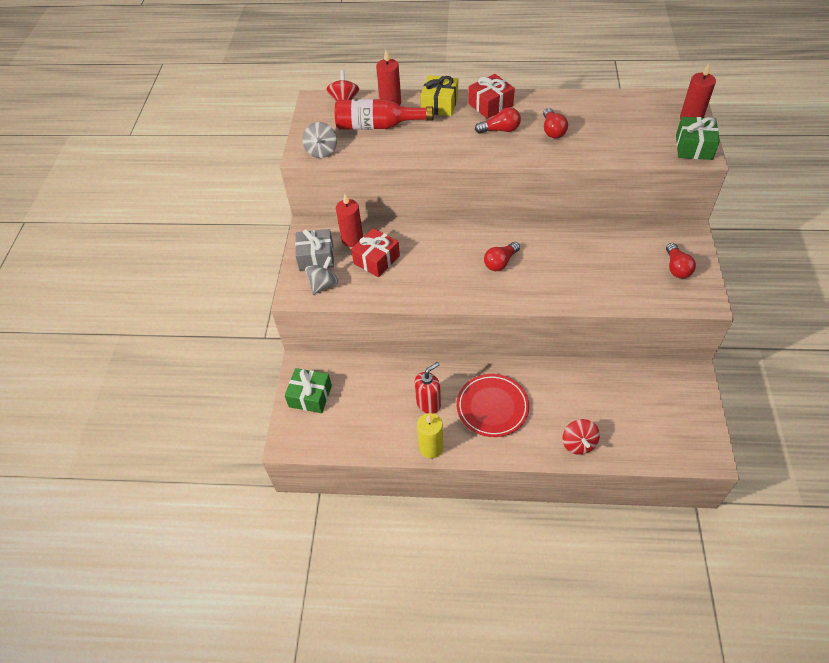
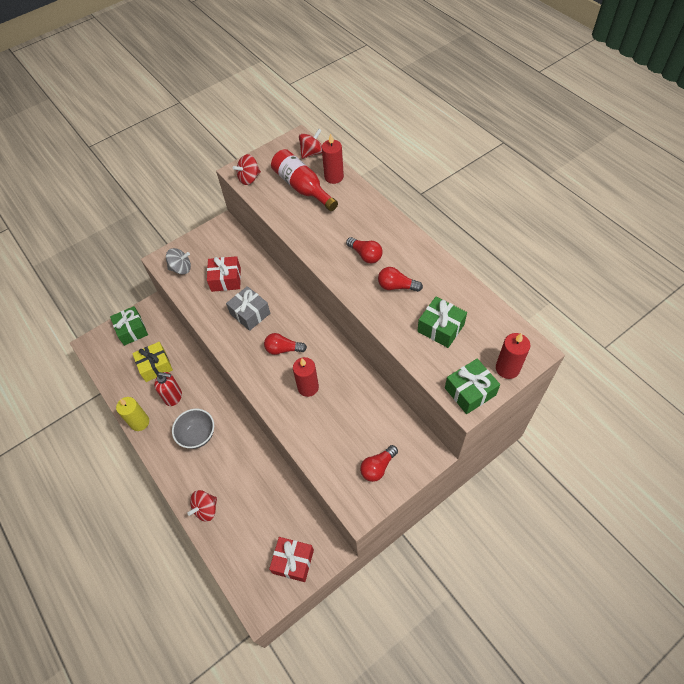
camera: 50 degrees right, 5 degrees up
(316, 257) = (201, 247): grey gift -> grey gift (250, 313)
(322, 151) = (249, 178): grey spinning top -> red spinning top
(352, 239) = (233, 254): red candle -> red candle (308, 387)
(440, 104) = (360, 203): yellow gift -> yellow gift (155, 366)
(490, 105) = (389, 231): red gift -> red gift (293, 561)
(492, 407) = (198, 435): red plate -> grey bowl
(552, 130) = (396, 286): red light bulb -> red light bulb turned 60 degrees clockwise
(619, 130) = (440, 328): none -> green gift

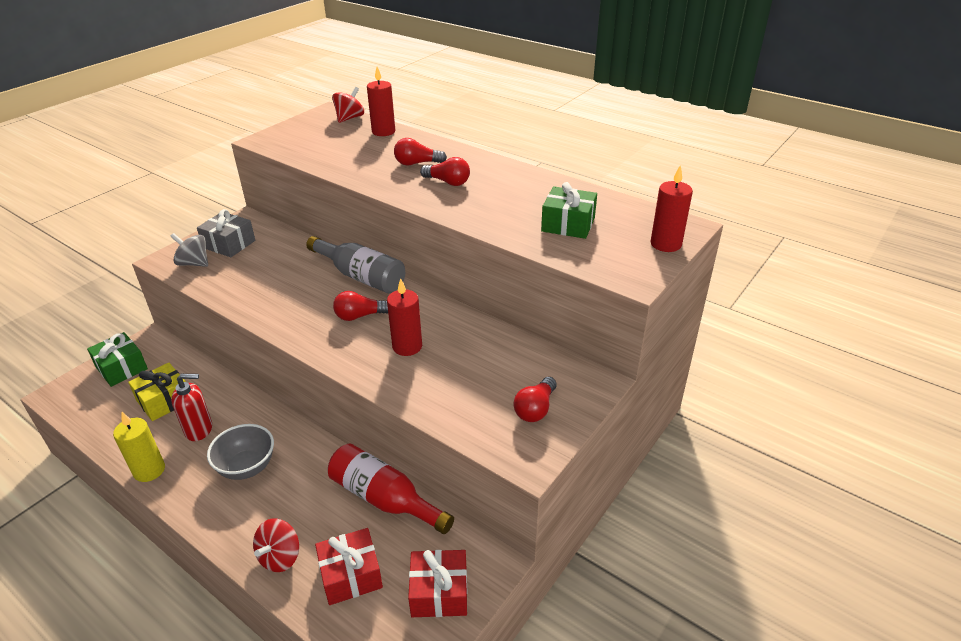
camera: 20 degrees left, 20 degrees down
(181, 268) = (194, 263): grey spinning top -> grey spinning top turned 135 degrees counterclockwise
(226, 279) = (260, 264): red gift -> red gift (351, 575)
(249, 178) = (277, 144): red spinning top -> none
(250, 313) = (303, 290): grey gift -> grey gift (229, 244)
(293, 308) = (361, 276): none -> grey bottle
(302, 187) = (348, 143): red bottle -> red bottle (384, 498)
(396, 286) = (497, 200): red light bulb -> red light bulb (417, 163)
(470, 391) = (633, 269): green gift -> none

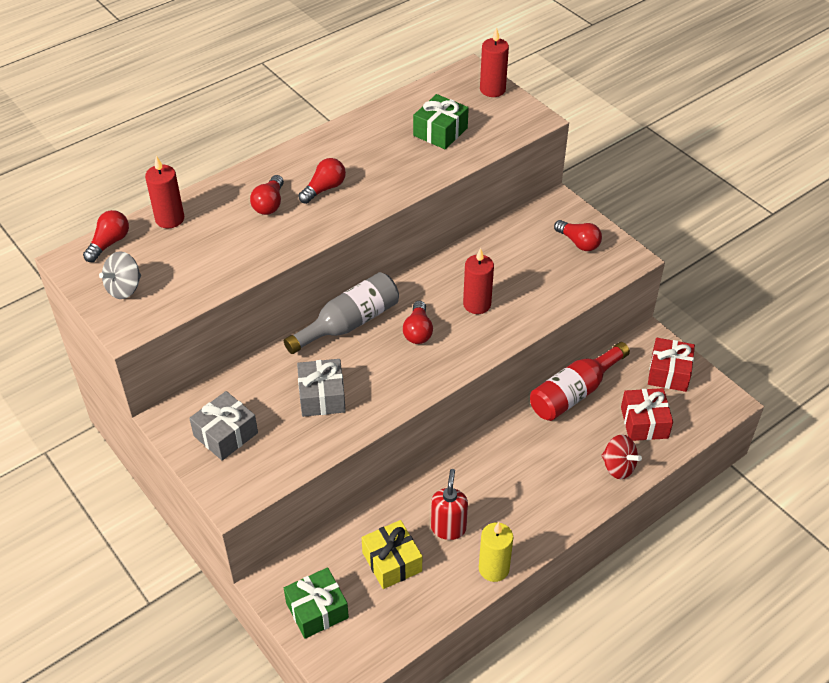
camera: 75 degrees left, 10 degrees up
(194, 263) = (254, 468): grey spinning top -> grey spinning top (124, 288)
(247, 467) = (512, 488): grey bowl -> none
(272, 279) = (322, 396): none -> grey gift
(349, 118) = (109, 243): red spinning top -> red light bulb

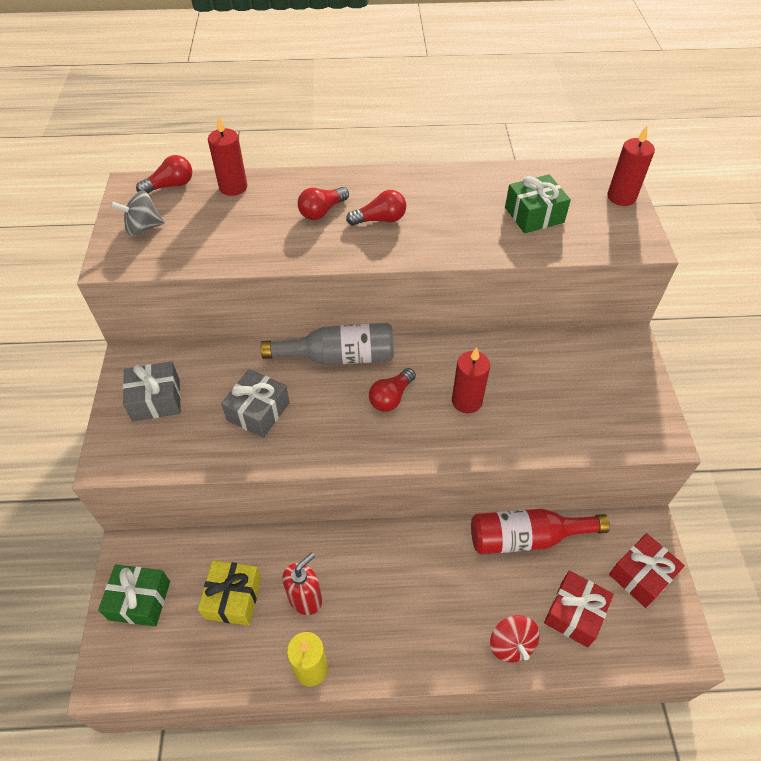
camera: 35 degrees right, 5 degrees up
(578, 243) = (619, 392): red light bulb -> none

